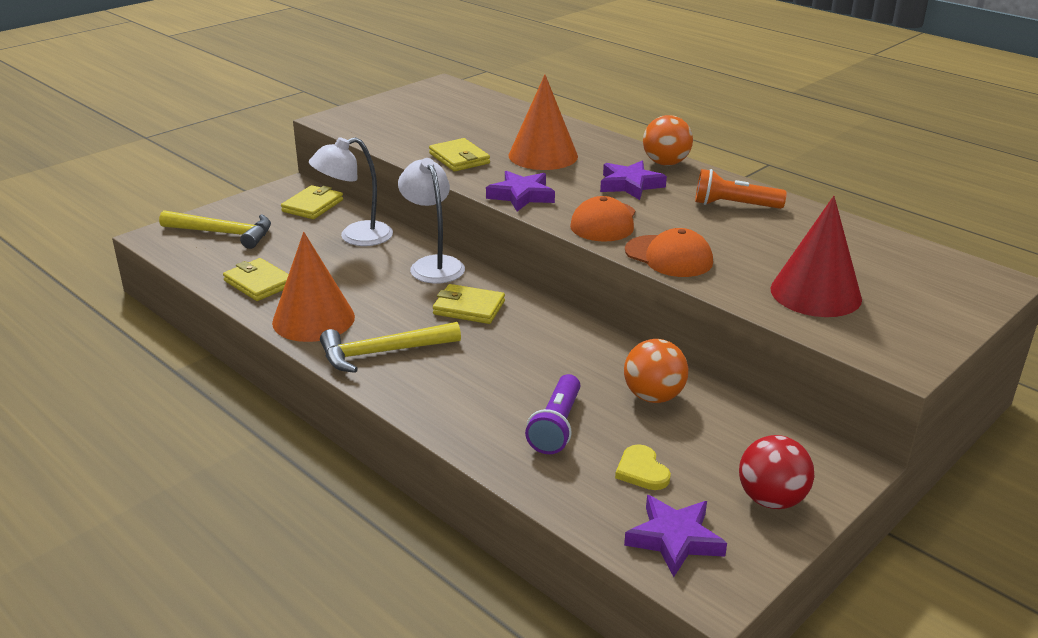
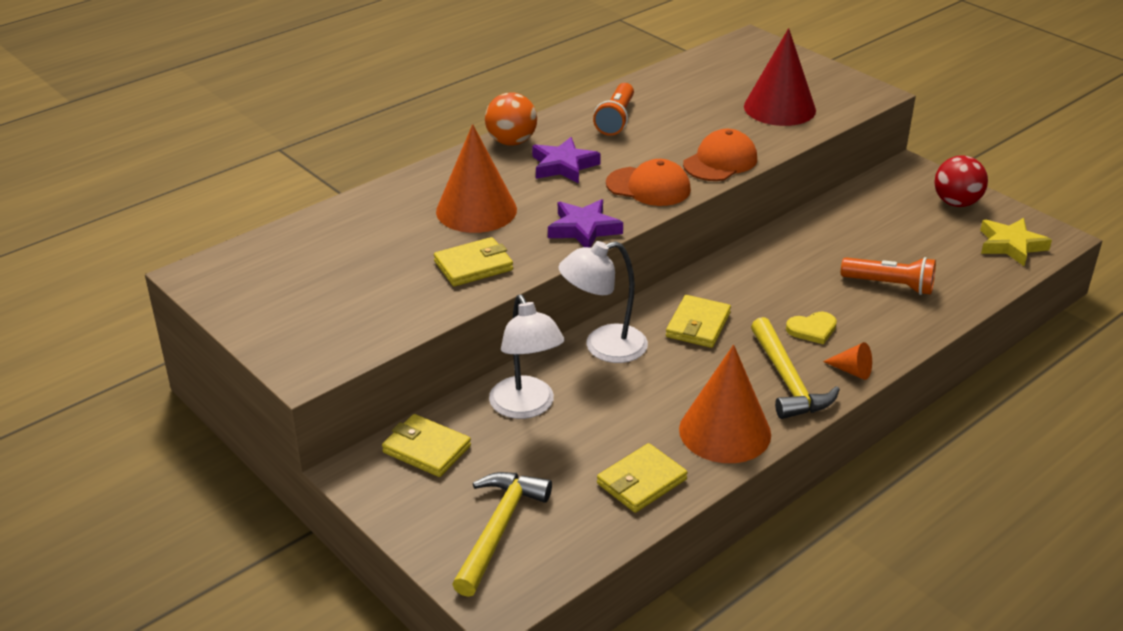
camera: 85 degrees left, 5 degrees up
(397, 390) = (852, 371): none -> orange cone
(556, 426) = (890, 285): purple flashlight -> orange flashlight
(642, 471) = (938, 251): yellow heart -> yellow heart (812, 329)
(653, 396) = (839, 235): orange ball -> none
(674, 539) = (1011, 245): purple star -> yellow star

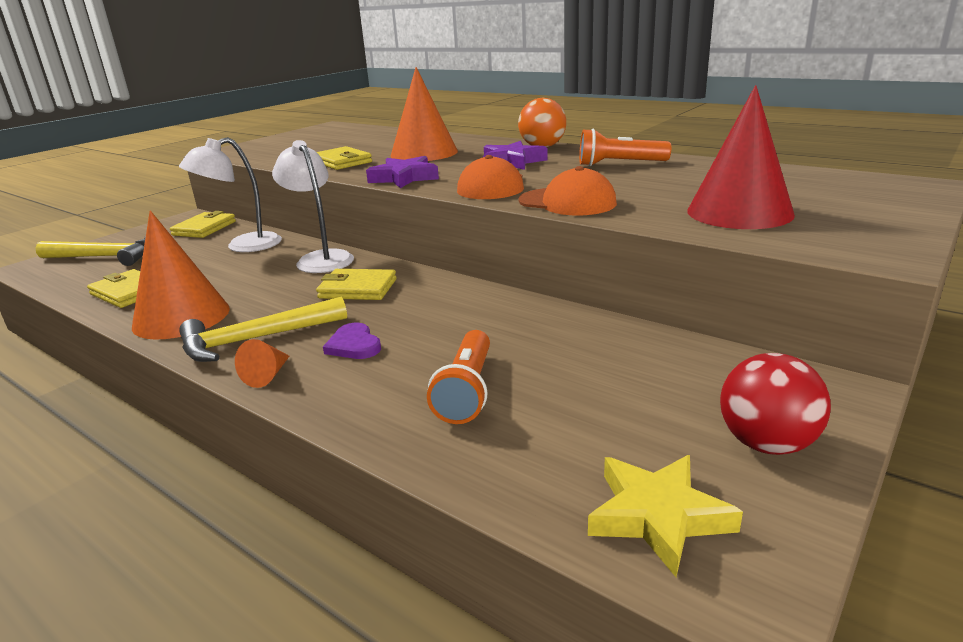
camera: 80 degrees right, 10 degrees down
(812, 329) = (354, 345): yellow heart -> purple heart

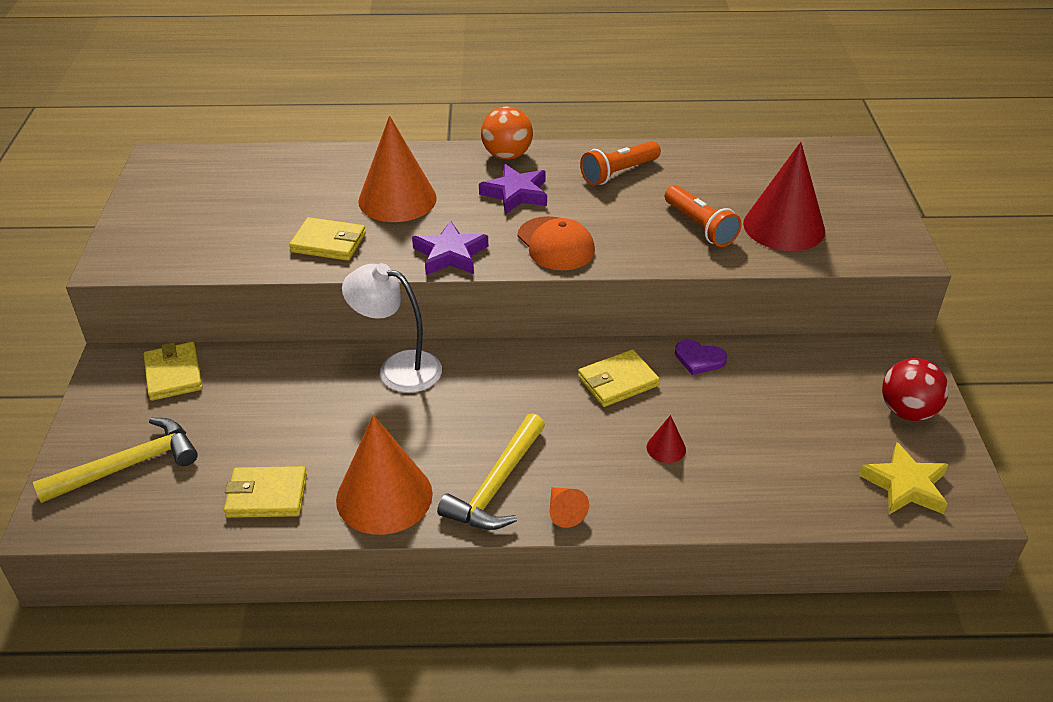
camera: 40 degrees left, 15 degrees up
(243, 246) = (278, 383): white lamp -> none
(354, 345) = (585, 453): purple heart -> purple heart (699, 359)
(358, 289) = (495, 392): yellow wallet -> yellow wallet (618, 381)
(426, 368) = (666, 448): none -> red cone
(467, 391) = (717, 454): orange flashlight -> orange flashlight (700, 226)
(567, 202) = (651, 251): orange cap -> none

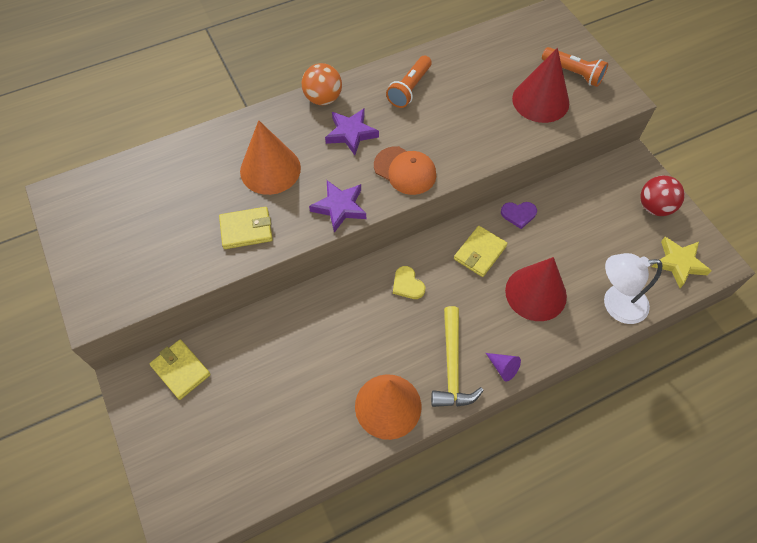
camera: 25 degrees left, 20 degrees up
(128, 465) = (200, 460): yellow hammer -> none
(267, 495) = (312, 440): yellow wallet -> none
(398, 368) = (334, 300): white lamp -> white lamp (616, 304)
(499, 383) = (407, 284): none -> yellow heart
(564, 512) = (503, 368): orange cone -> purple cone
(666, 448) = (535, 293): red cone -> red cone, size x2.33
(700, 226) = (489, 120): orange flashlight -> orange flashlight (573, 73)

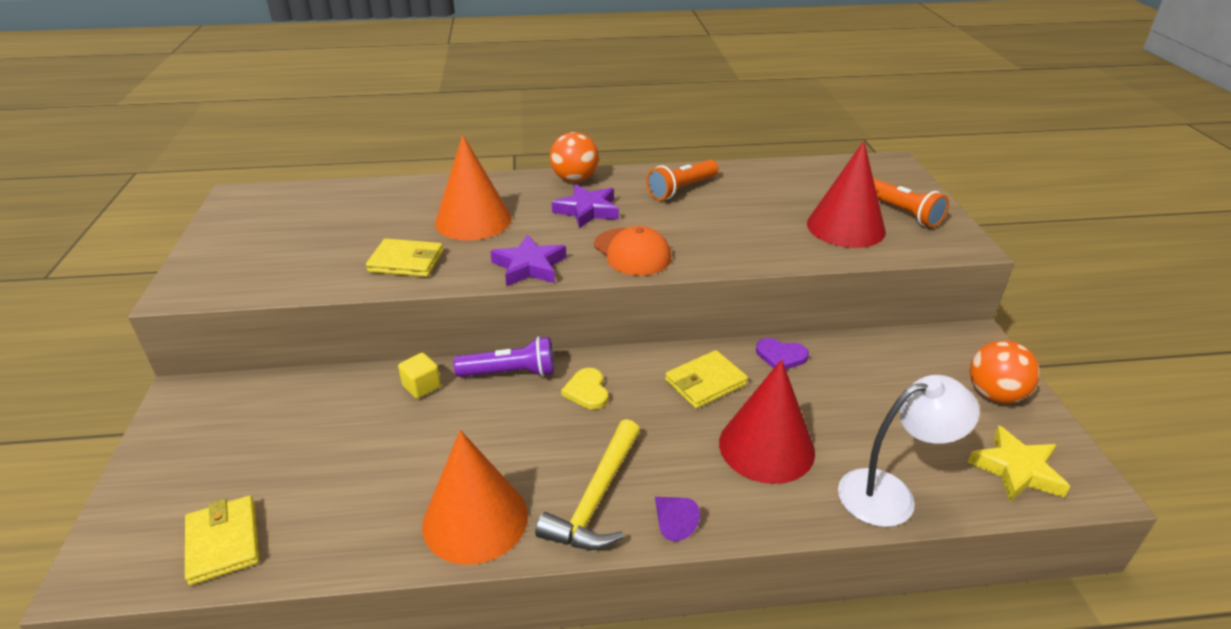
camera: 20 degrees right, 25 degrees down
(181, 370) = (246, 402): yellow wallet -> yellow wallet (223, 542)
(295, 317) = (422, 386): none -> yellow cube
(349, 285) = (510, 373): none -> purple flashlight
(616, 304) = (890, 494): white lamp -> white lamp turned 150 degrees clockwise
(654, 207) = (994, 394): red ball -> orange ball

